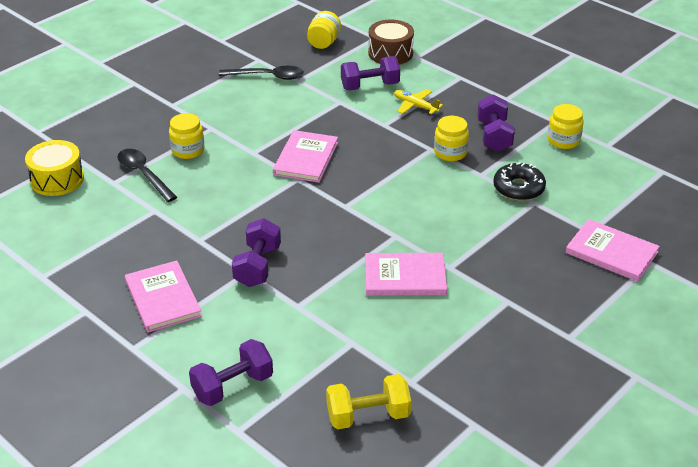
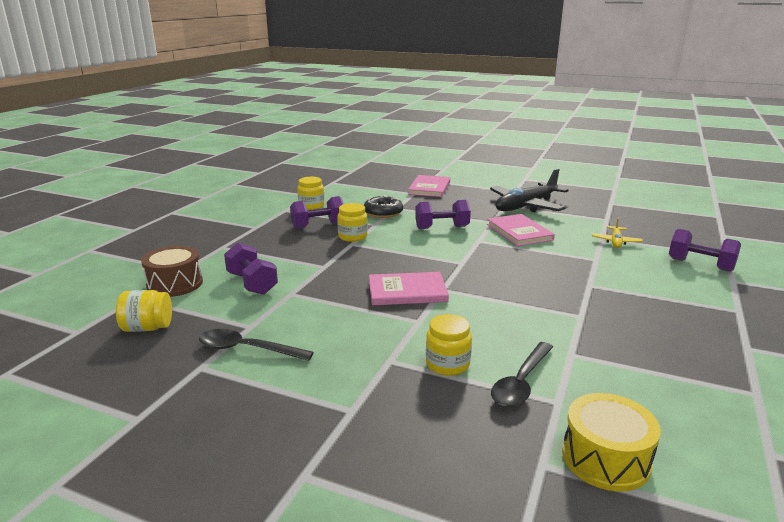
camera: 110 degrees left, 15 degrees down
(162, 298) = (672, 313): pink book -> none
(257, 266) = (577, 282): purple dumbbell -> purple dumbbell (442, 228)
(268, 76) = (247, 349): black spoon -> black spoon turned 60 degrees counterclockwise
(368, 415) = (650, 225): yellow dumbbell -> none
(415, 106) = (283, 258): yellow plane -> yellow plane (616, 242)
(496, 321) = (526, 206): none -> black plane

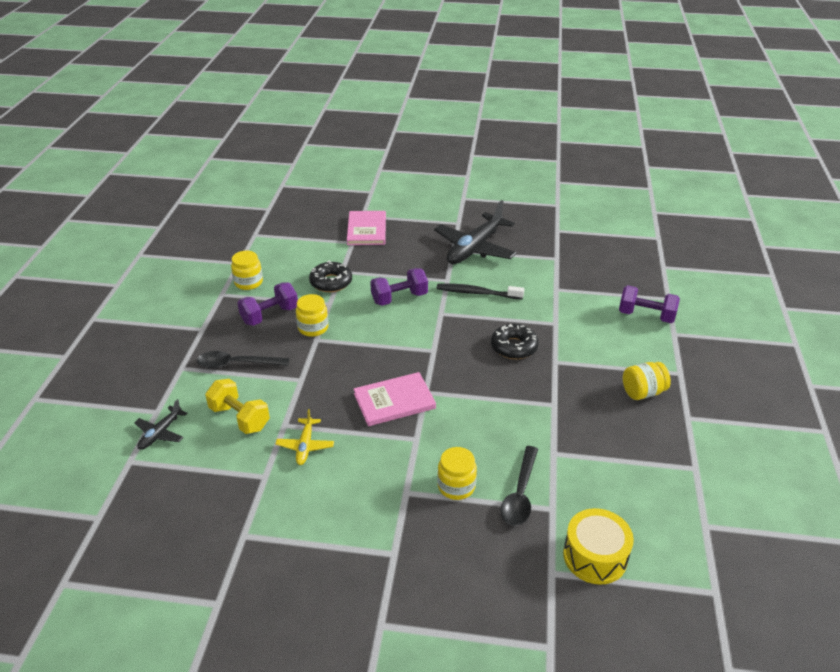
camera: 15 degrees left, 15 degrees up
(147, 328) = (166, 498): yellow jar -> yellow jar (642, 392)
(175, 284) = (160, 433): brown drum -> black plane
(247, 349) = (275, 505): black spoon -> black spoon (236, 364)
(252, 283) = (240, 418): purple dumbbell -> yellow dumbbell
(519, 232) = (477, 293): pink book -> black toothbrush
(547, 270) = (514, 347): none -> black donut
(616, 242) = (569, 293): yellow plane -> yellow plane (305, 446)

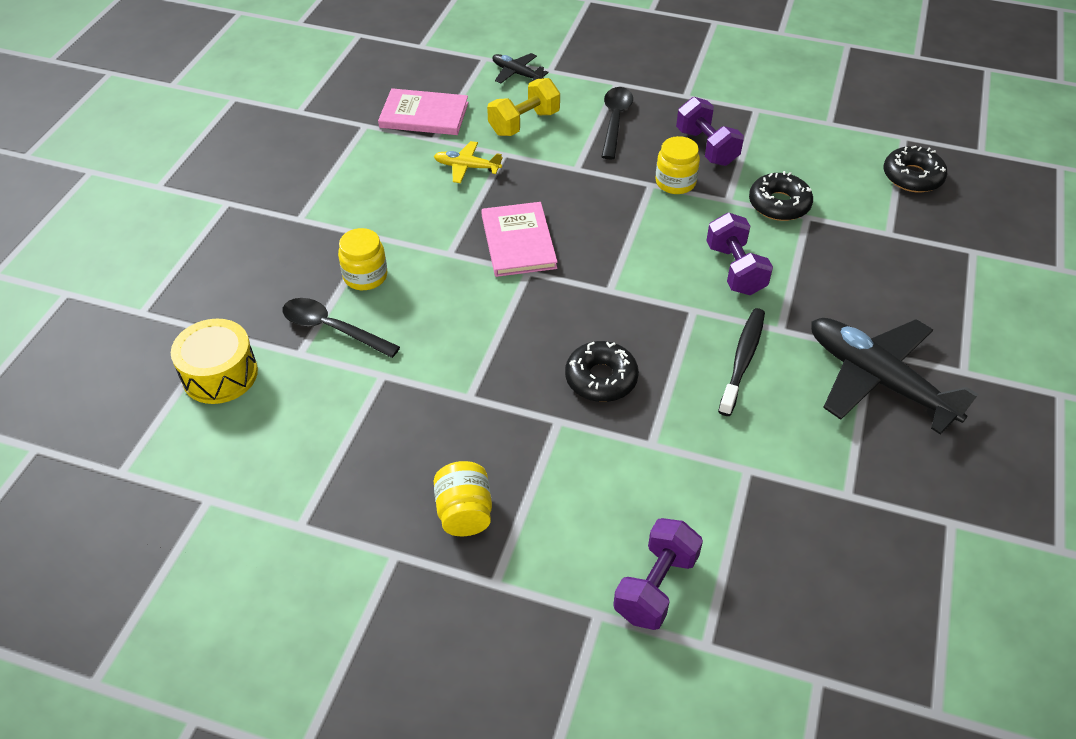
camera: 100 degrees right, 10 degrees up
(248, 282) = (781, 131): yellow jar -> none
(296, 233) = (912, 177): none -> black donut
(367, 230) = (928, 252): pink book -> pink book (424, 115)

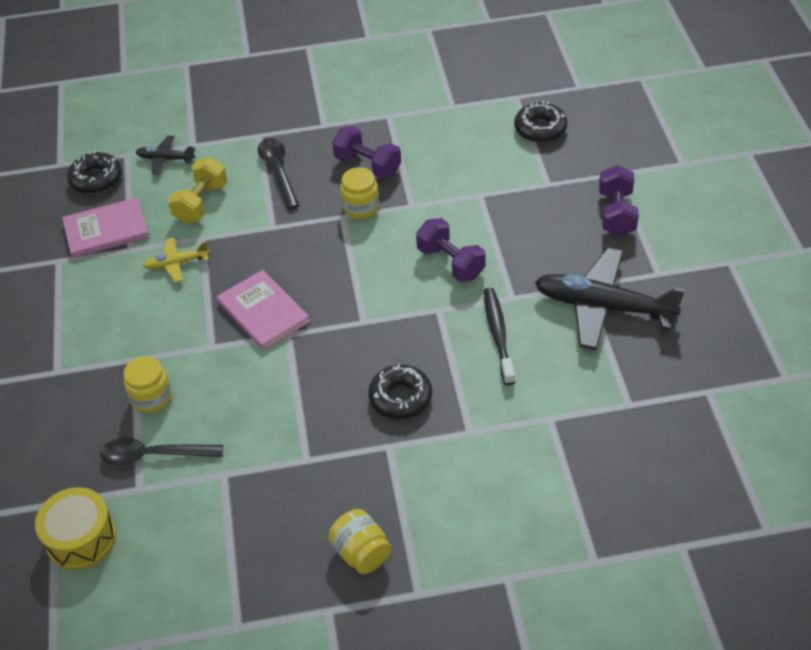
camera: 25 degrees left, 0 degrees up
(655, 586) = (535, 537): purple dumbbell -> purple dumbbell (616, 214)
(779, 204) = (453, 193): black donut -> black donut (96, 179)

